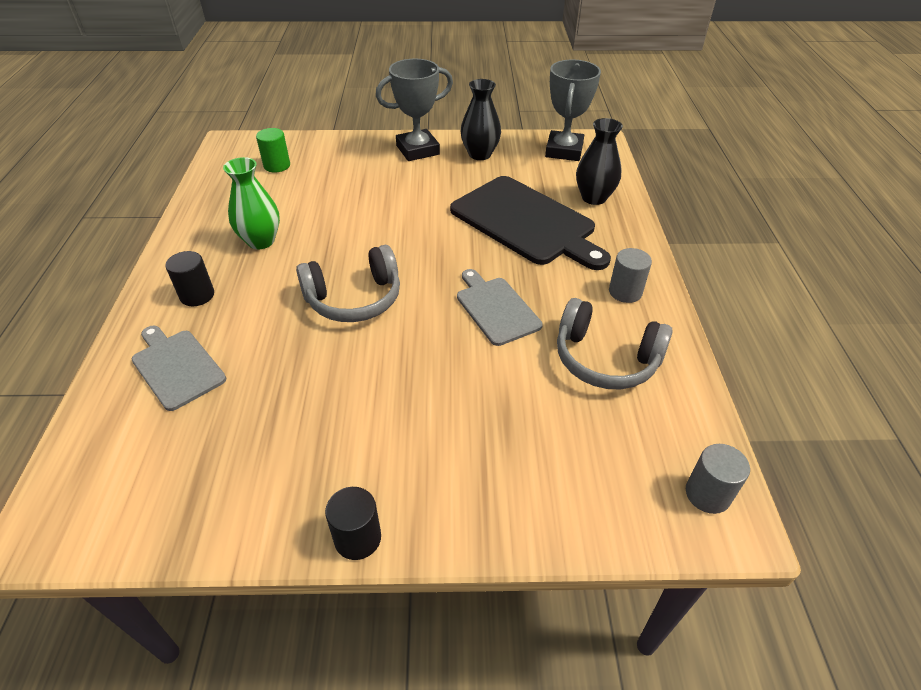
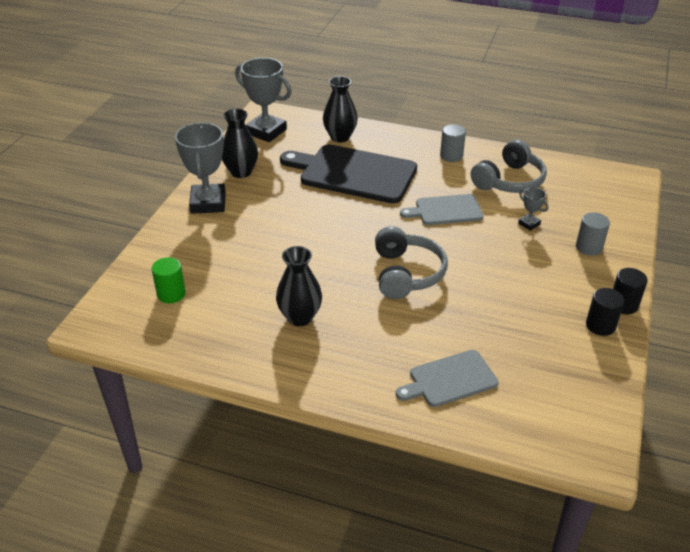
camera: 70 degrees left, 5 degrees down
(197, 295) = (361, 363): black cylinder -> black cylinder (600, 325)
(261, 241) = (300, 317): green vase -> black vase
(510, 396) = (529, 224): none -> grey trophy
(526, 222) = (353, 173): black cutting board -> black cutting board turned 135 degrees counterclockwise
(707, 494) = (614, 178): grey cylinder -> grey cylinder (589, 247)

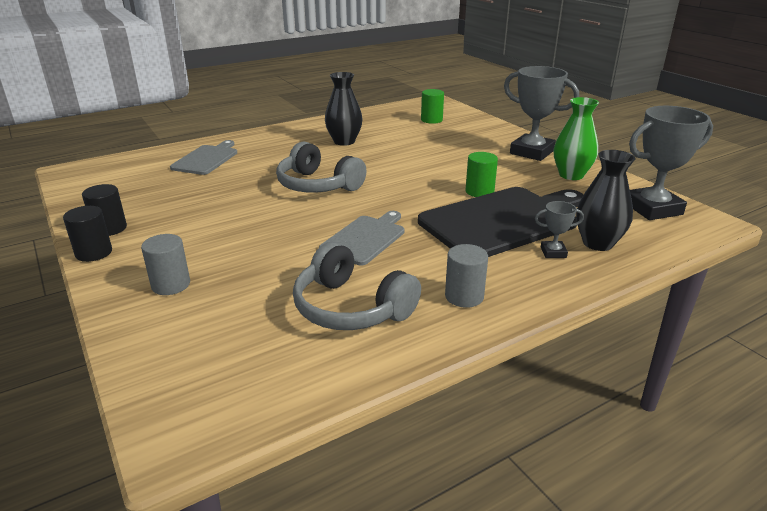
camera: 130 degrees right, 10 degrees down
(241, 172) = (571, 175): black vase -> green vase
(320, 197) = (479, 192): none -> green cylinder
(509, 181) = (351, 308): grey headphones -> grey headphones turned 45 degrees counterclockwise
(529, 224) = (265, 272): grey trophy -> grey trophy (553, 252)

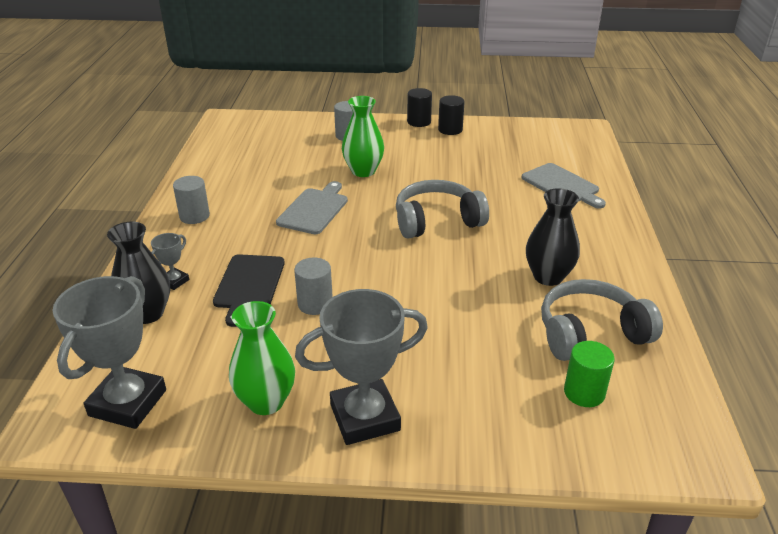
camera: 125 degrees right, 5 degrees up
(260, 242) = (363, 171): none -> green vase
(351, 308) = (244, 177): grey headphones -> grey headphones (590, 333)
(365, 238) = (314, 209): grey cutting board -> grey cutting board turned 135 degrees counterclockwise
(479, 192) = (315, 304): green cylinder -> grey cylinder
(502, 221) = (249, 285): black cutting board -> black cutting board, size x0.56

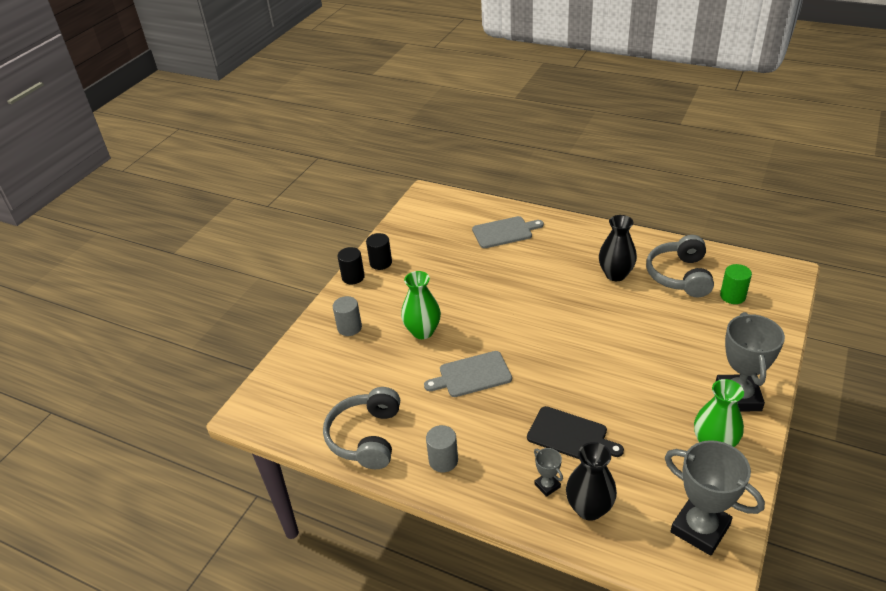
camera: 65 degrees left, 5 degrees up
(314, 209) = (472, 375): grey cutting board -> grey cutting board turned 60 degrees counterclockwise
(315, 304) = (609, 399): grey cylinder -> none
(437, 221) = (523, 308): grey headphones -> grey headphones (366, 437)

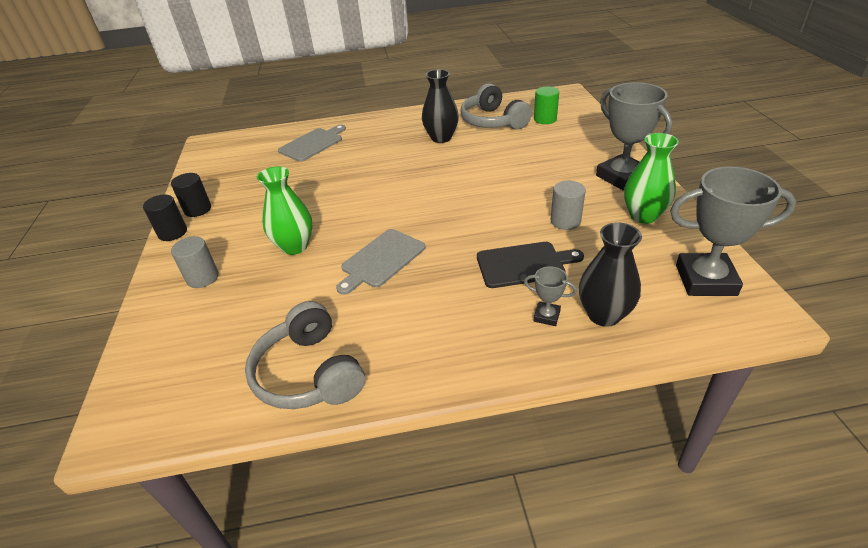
camera: 35 degrees left, 0 degrees up
(443, 460) = (421, 349): grey cylinder -> grey cylinder (565, 221)

